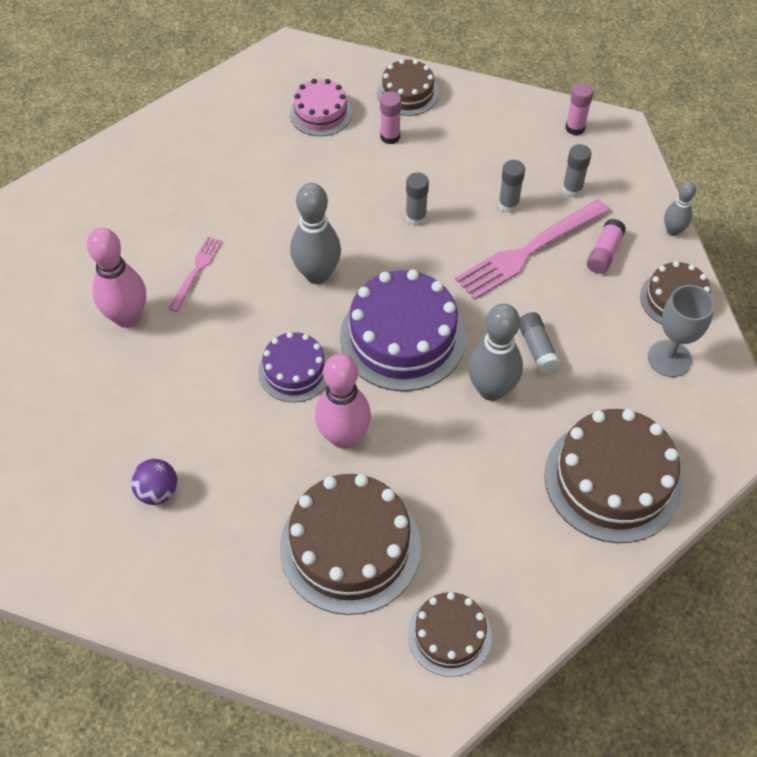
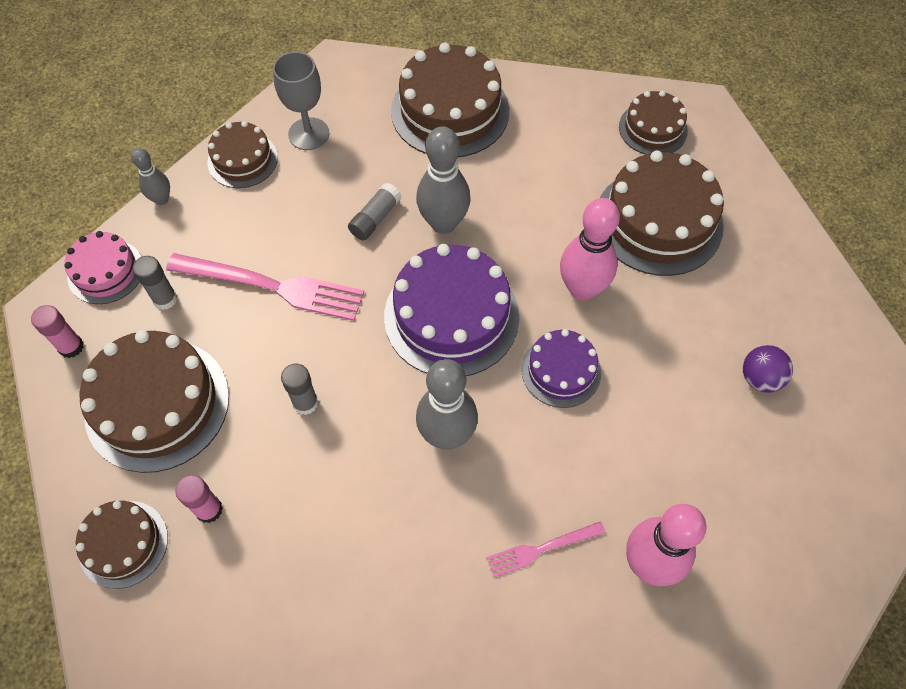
camera: 130 degrees left, 5 degrees up
(320, 113) = (224, 614): pink cake -> pink cake (105, 271)
(488, 148) = (157, 404): none -> brown cake
(508, 204) = (226, 337): grey glue stick -> none
(604, 253) = (229, 232): pink glue stick -> none

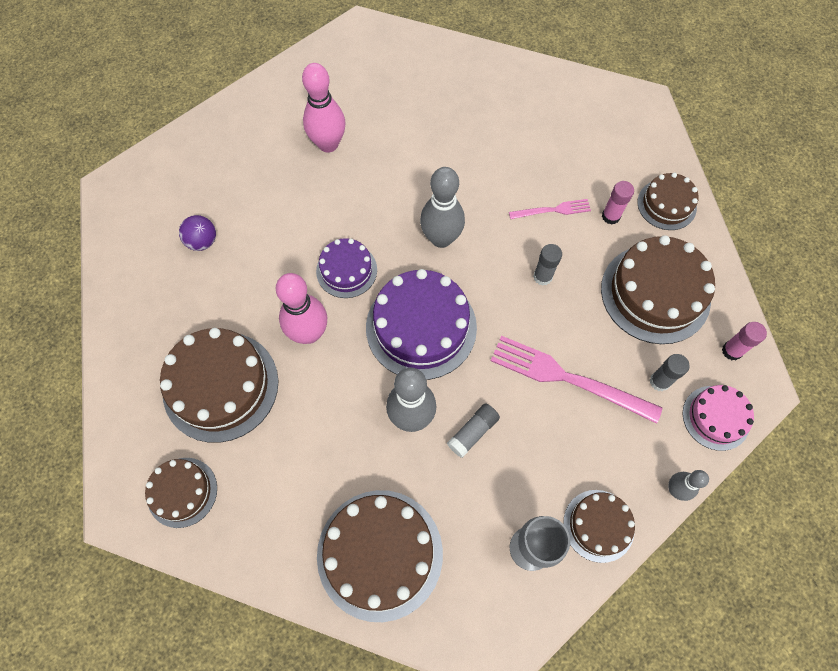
camera: 170 degrees left, 5 degrees up
(541, 549) = (393, 161): pink fork -> pink fork (553, 210)

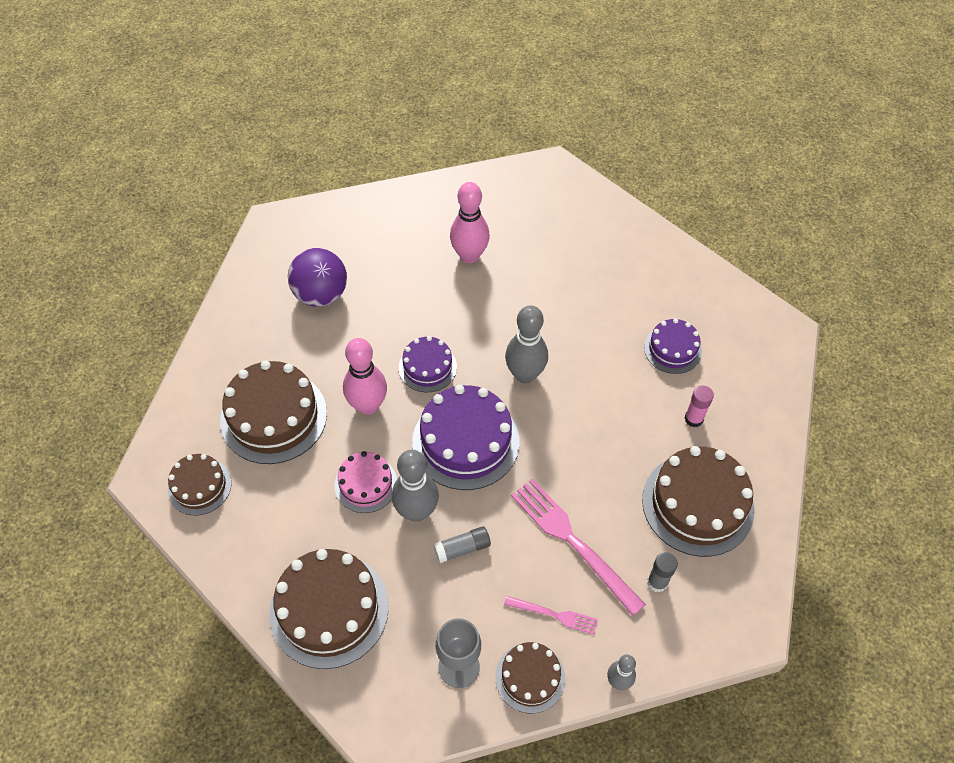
camera: 25 degrees right, 10 degrees down
(202, 242) = (321, 295): purple ball -> purple ball, size x1.78
(542, 277) = (599, 445): grey glue stick -> none
(553, 210) = (641, 391): pink fork -> pink fork (554, 615)
(559, 159) = (672, 349): none -> purple cake
(666, 204) = (754, 430): brown cake -> none
(716, 417) = (693, 637): pink cake -> pink cake (366, 484)
(731, 351) = (743, 586): pink glue stick -> none

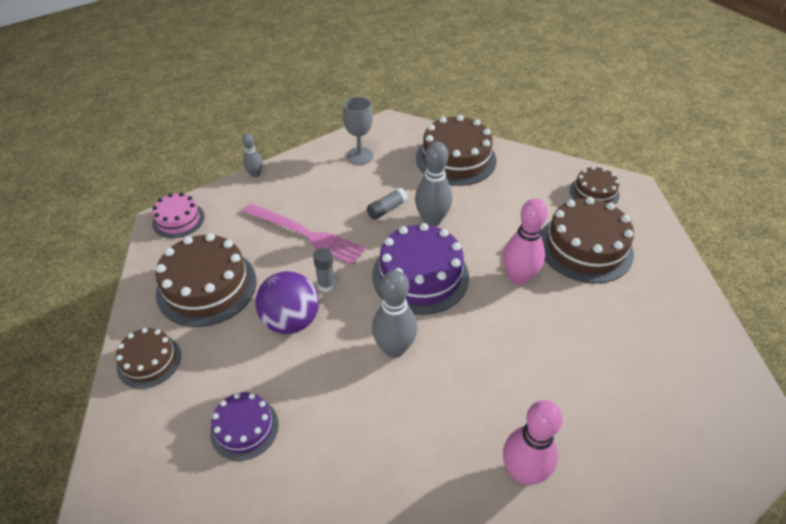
camera: 160 degrees right, 10 degrees down
(321, 295) = (641, 363): purple ball -> purple ball (291, 321)
(366, 484) = (480, 226): pink cake -> pink cake (178, 220)
(427, 367) = (489, 325): purple cake -> none
(530, 677) = (313, 162): brown cake -> brown cake (149, 361)
(554, 615) = (307, 193): pink fork -> none
(657, 582) = (235, 228): grey glue stick -> grey glue stick (326, 285)
(693, 419) = (215, 357): pink glue stick -> none

